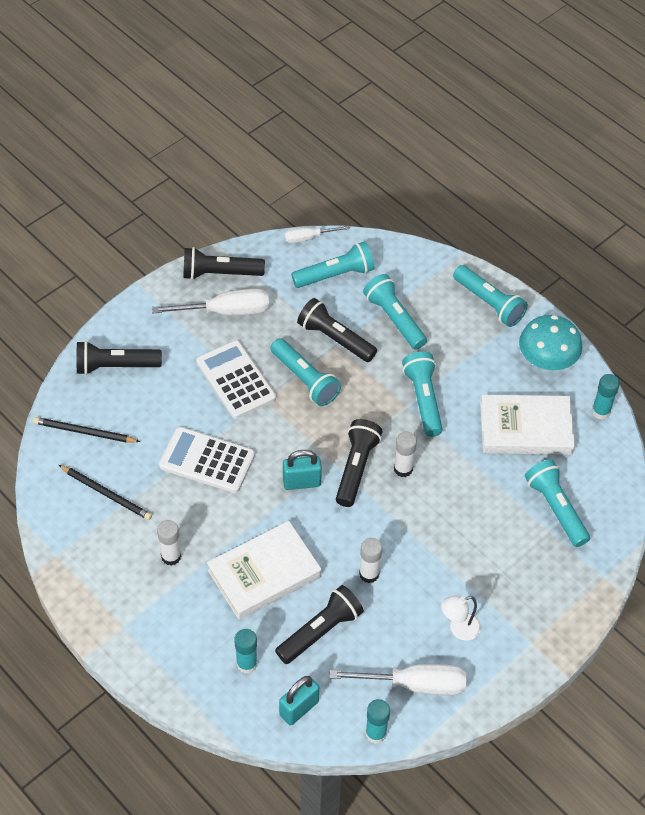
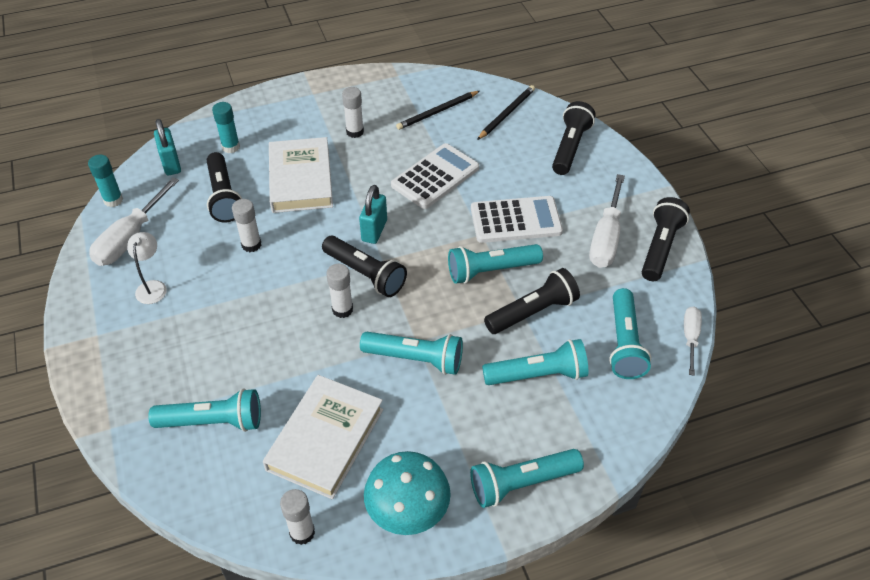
camera: 115 degrees right, 5 degrees down
(600, 411) = (302, 532): turquoise glue stick -> white glue stick

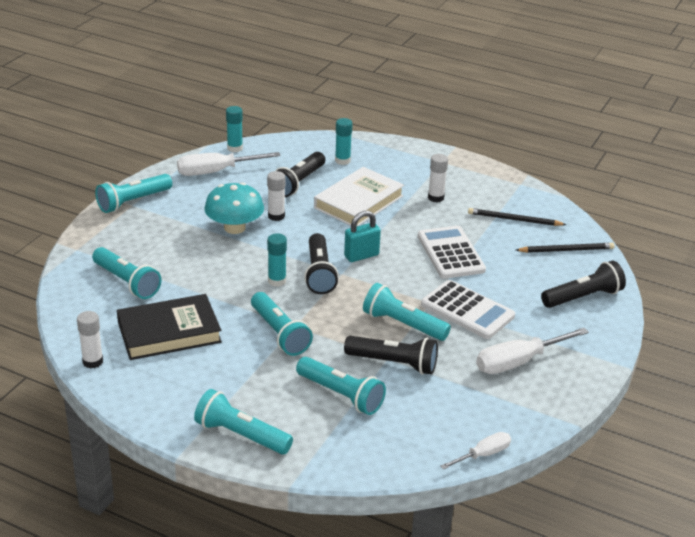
camera: 45 degrees right, 15 degrees down
(152, 287) = (192, 201): white lamp -> none
(171, 164) = (294, 149): turquoise padlock -> none
(325, 439) = (169, 332): white book -> black book
(342, 309) = (277, 281): white glue stick -> turquoise glue stick
(407, 509) = (160, 395): turquoise mushroom -> turquoise mushroom (234, 228)
(435, 177) = (450, 253): white calculator -> white calculator turned 105 degrees counterclockwise
(624, 343) = (428, 423): turquoise flashlight -> turquoise flashlight (133, 202)
(660, 248) = (552, 394): black flashlight -> none

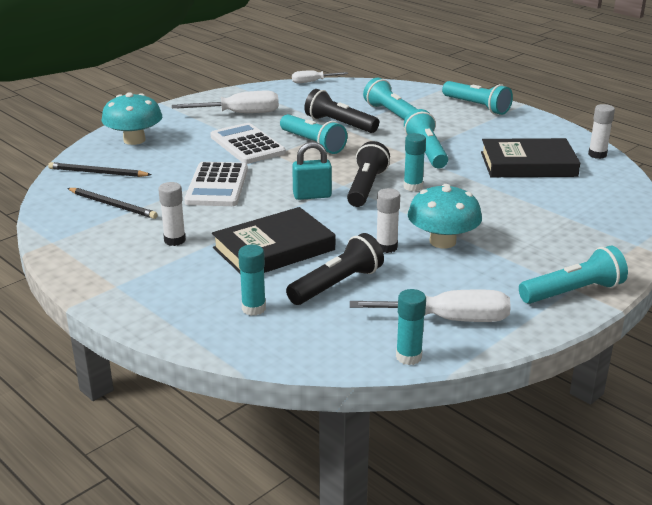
camera: 160 degrees left, 5 degrees down
(127, 282) = (572, 206): turquoise flashlight -> none
(358, 202) = (274, 249): white book -> black book
(583, 297) = (134, 140): black flashlight -> turquoise mushroom

